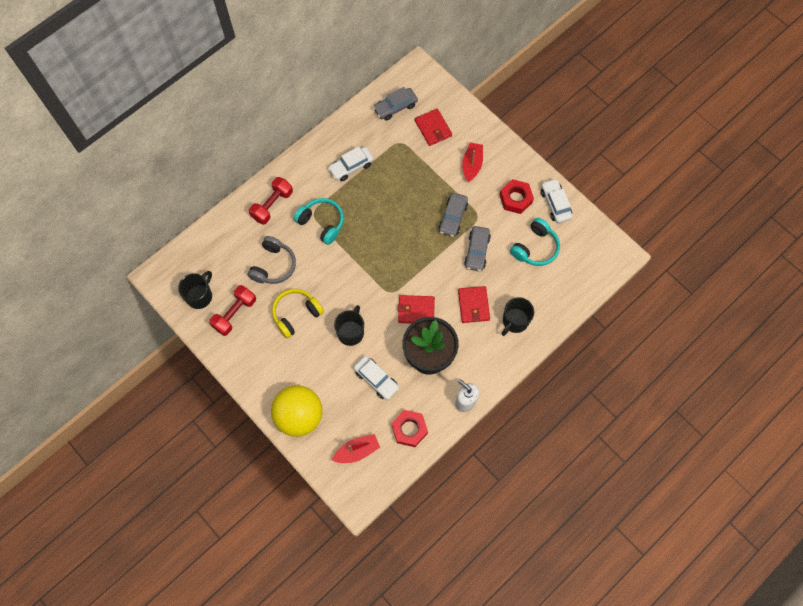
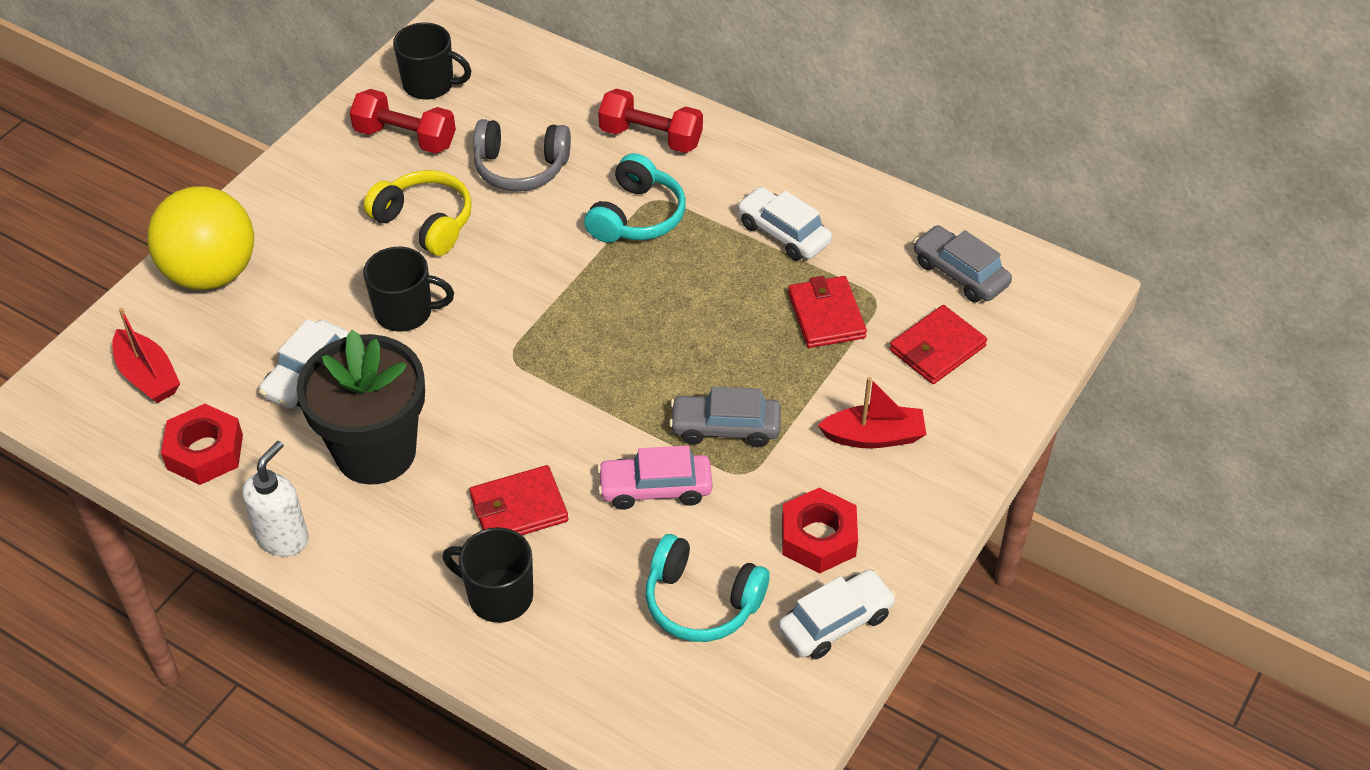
camera: 75 degrees right, 20 degrees down
(416, 310) = (480, 408): red wallet -> red wallet (826, 315)
(477, 251) = (655, 489): grey car -> pink car

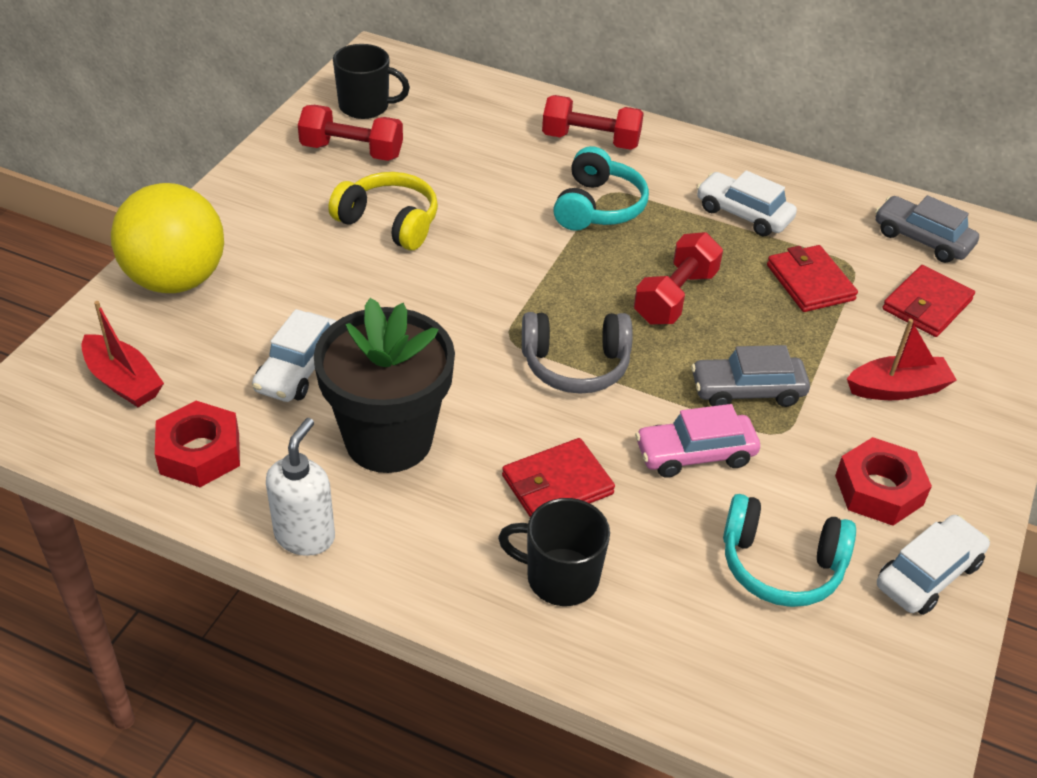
camera: 10 degrees left, 5 degrees down
(405, 312) = (388, 304): black mug -> none
(521, 167) = (472, 171): grey headphones -> grey headphones (575, 365)
(685, 322) = (675, 297): none -> red dumbbell

